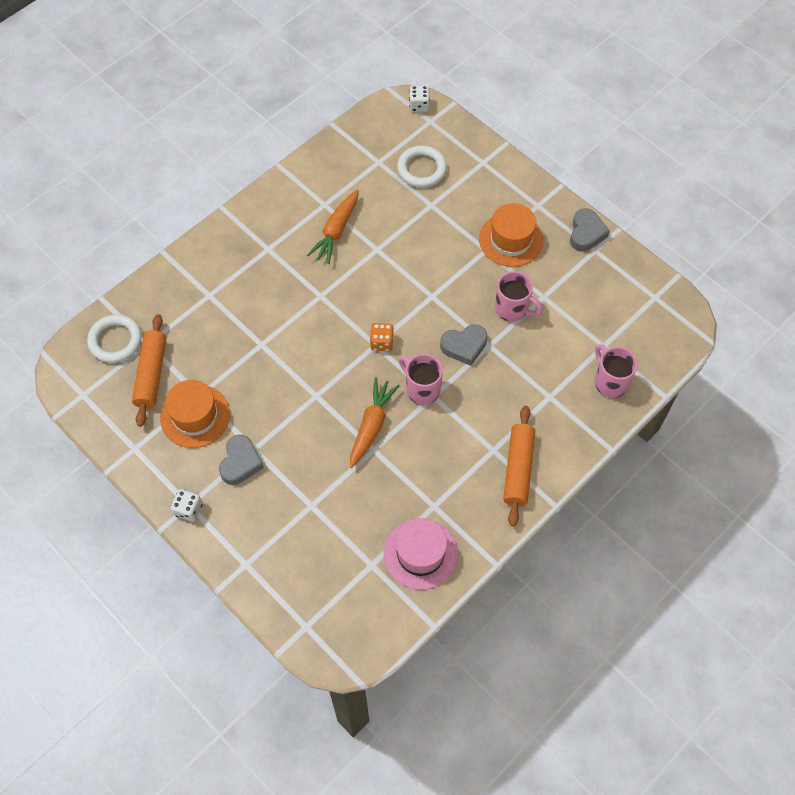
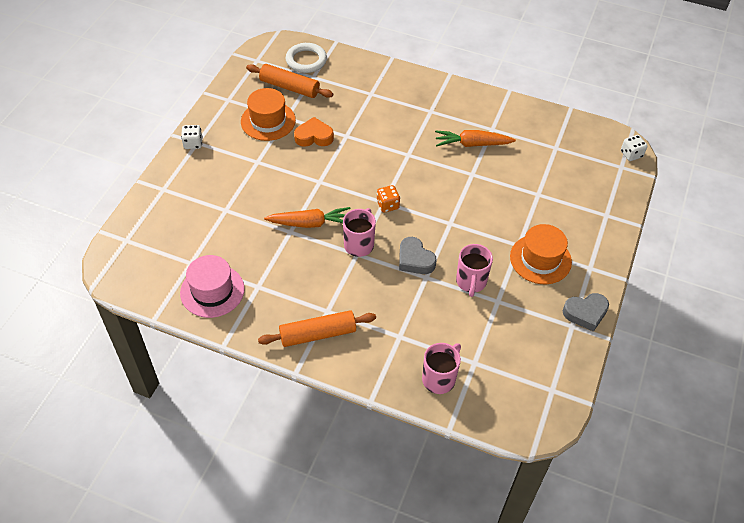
camera: 65 degrees right, 10 degrees down
(151, 374) = (289, 87): orange rolling pin -> orange rolling pin turned 45 degrees clockwise
(240, 462) = (242, 158): grey heart -> none
(246, 377) = (314, 136): none -> orange heart
(421, 169) = (569, 177): white ring -> none

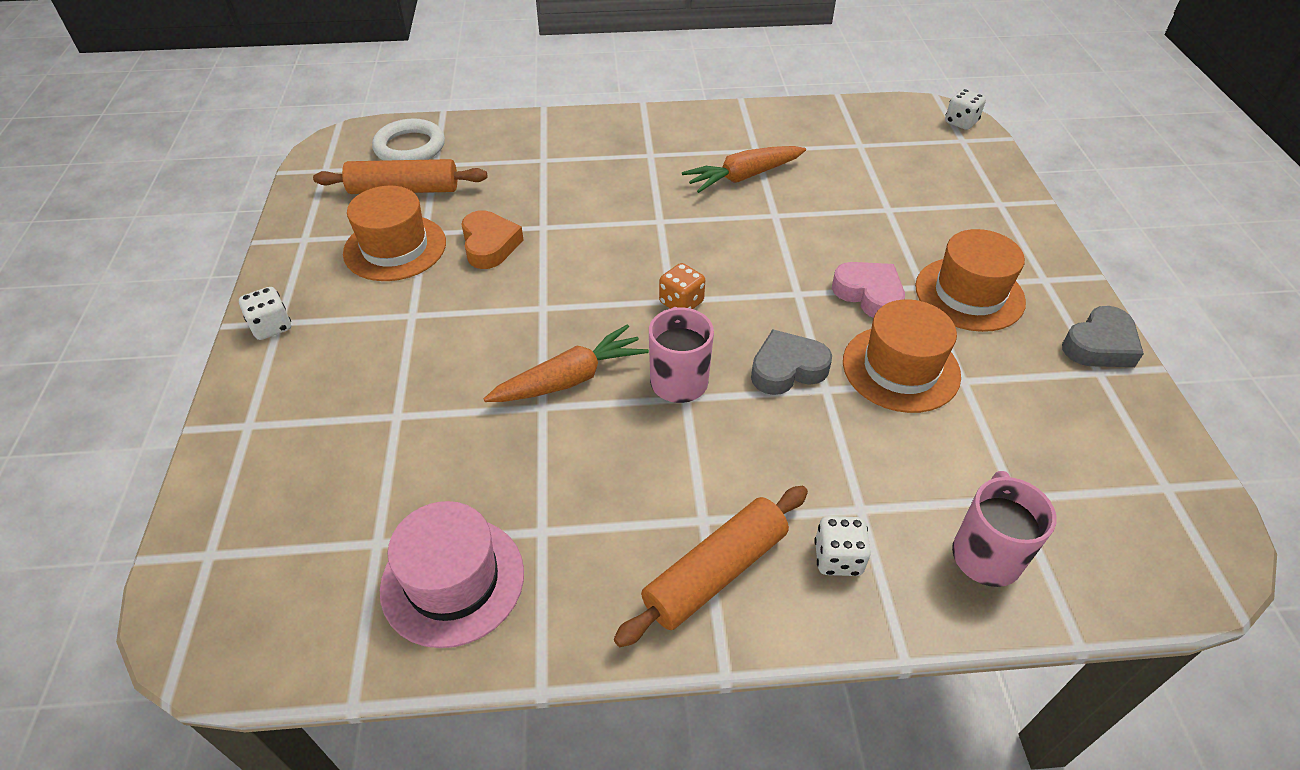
camera: 25 degrees left, 5 degrees down
(314, 136) = (489, 245): orange heart -> orange heart turned 105 degrees clockwise
(373, 351) = (838, 558): none -> white dice
(415, 260) = (787, 369): grey heart -> grey heart turned 135 degrees clockwise
(471, 282) = (901, 368): pink mug -> orange hat
(486, 238) = (869, 294): none -> pink heart

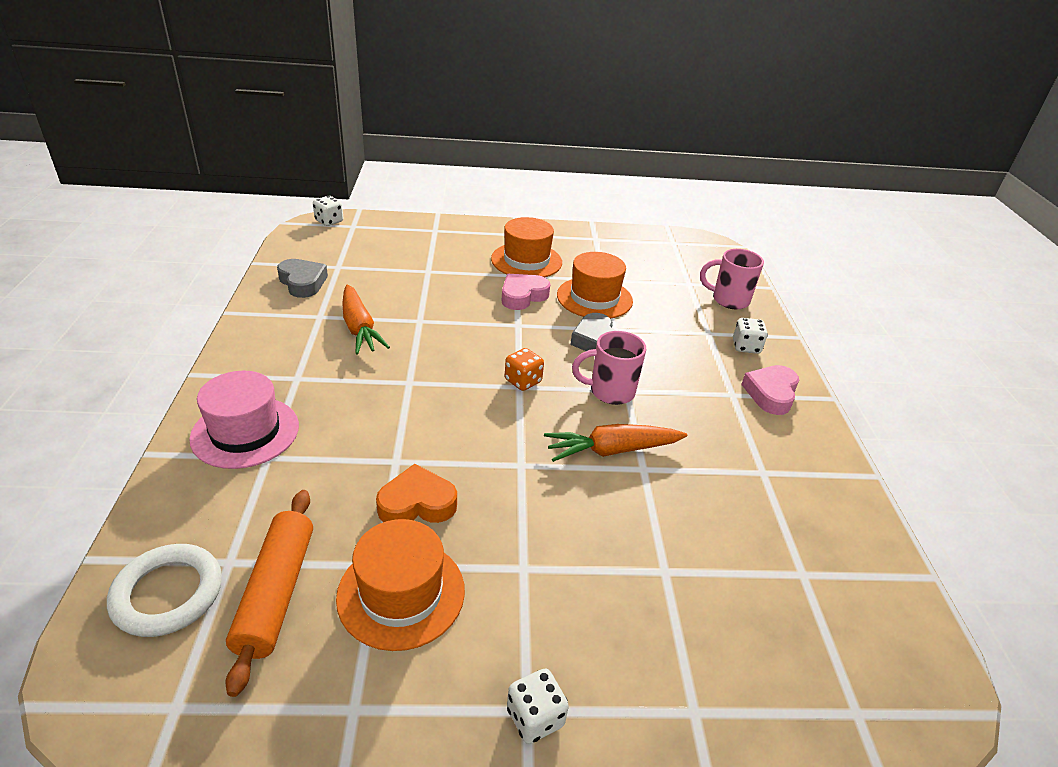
camera: 90 degrees left, 10 degrees down
(453, 580) = (820, 522): pink hat -> pink hat (245, 432)
(570, 379) = (612, 450): orange carrot -> orange carrot turned 75 degrees counterclockwise
(715, 573) = (771, 393): orange rolling pin -> pink heart
(1099, 345) = (574, 233): grey heart -> grey heart (302, 282)

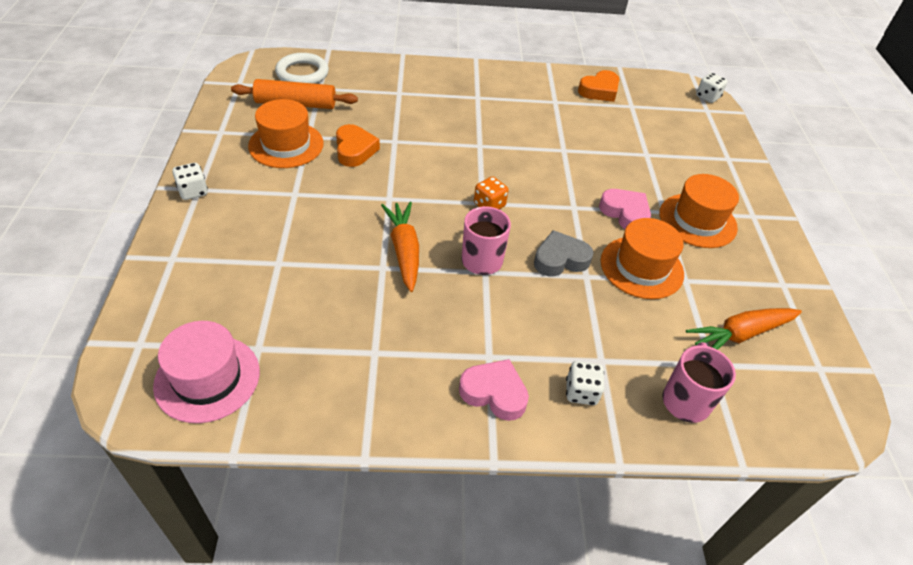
camera: 90 degrees right, 10 degrees up
(245, 432) = (421, 83): pink hat -> pink hat (207, 378)
(302, 282) = (599, 91): grey heart -> orange heart
(359, 328) = (544, 120): orange carrot -> orange carrot (740, 334)

